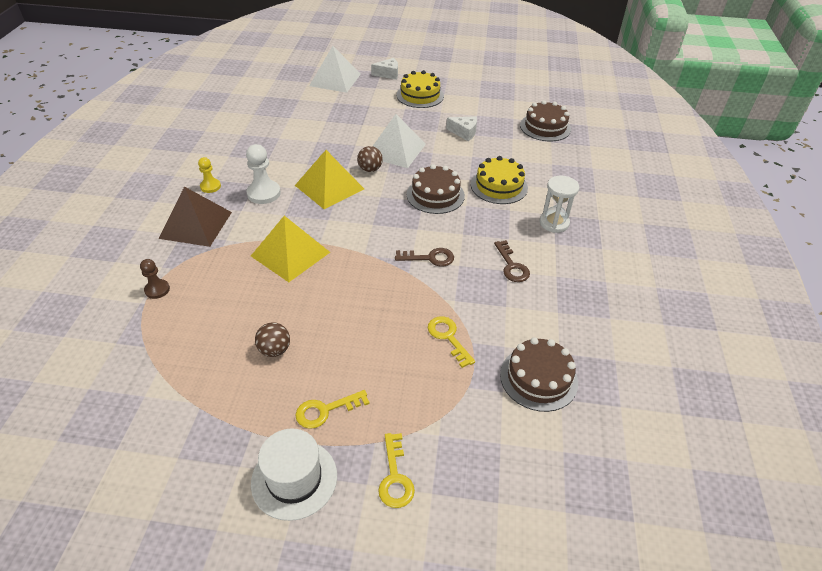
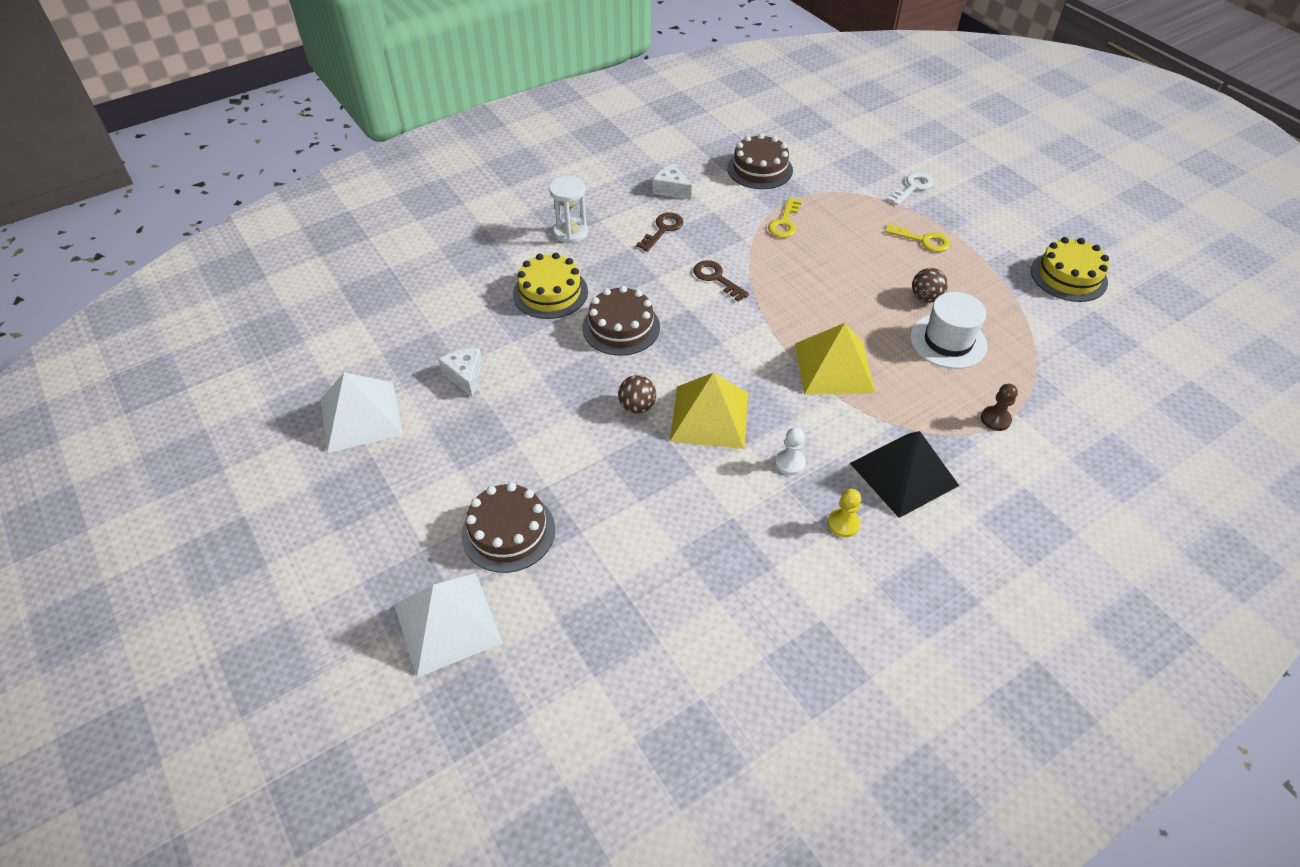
camera: 130 degrees left, 5 degrees up
(196, 225) = (903, 474): brown pyramid -> black pyramid
(264, 193) = (790, 463): white pawn -> white pawn, size x0.61
(294, 479) = (977, 223): white hat -> white hat (948, 341)
(388, 74) = (362, 565): white cheese -> white cheese (671, 189)
(395, 150) = (572, 411): white pyramid -> white pyramid (361, 416)
(395, 477) = (912, 187): yellow key -> white key
(420, 95) = (402, 478): yellow cake -> yellow cake (1068, 276)
(545, 127) = (379, 316): brown cake -> brown cake (508, 532)

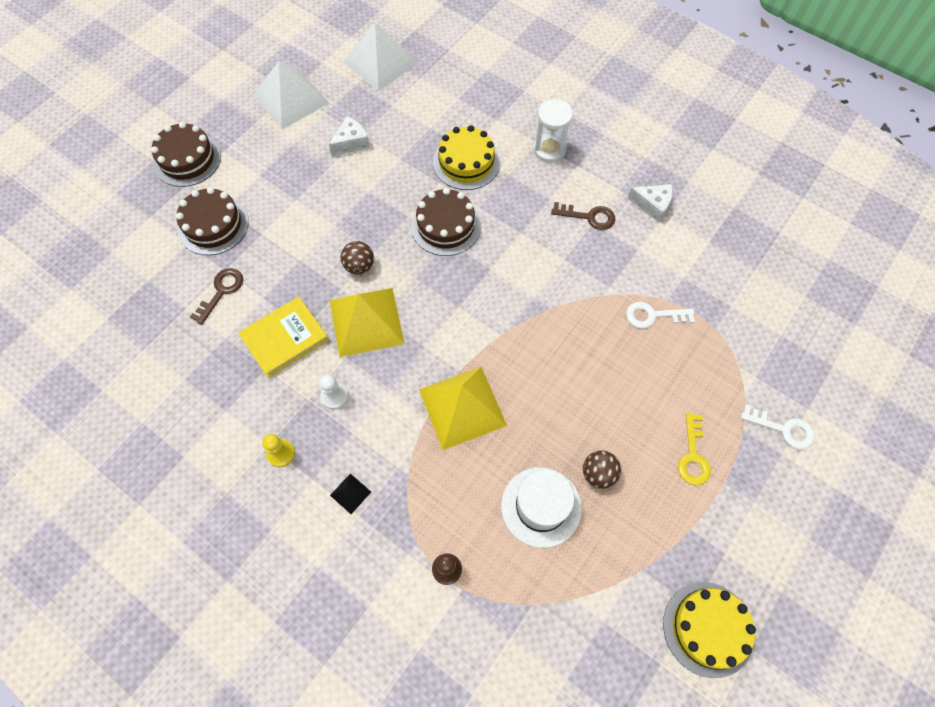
camera: 70 degrees right, 15 degrees up
(447, 623) = (131, 219): white pyramid -> white pyramid (380, 62)
(671, 189) = (652, 205): white cheese -> white cheese turned 90 degrees clockwise
(702, 491) = (285, 338): none -> yellow book
(716, 278) = (541, 279): brown key -> brown key (221, 291)
(759, 169) = (729, 271): brown cake -> brown cake (187, 159)
(784, 222) = (653, 316): yellow key -> white key
(903, 474) = (350, 493): black pyramid -> black pyramid, size x0.41

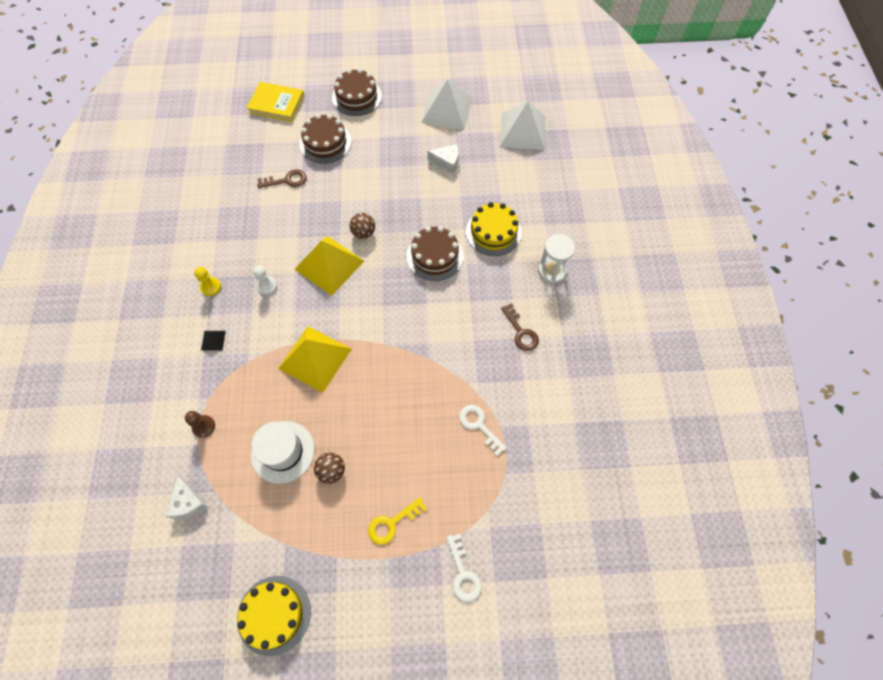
camera: 50 degrees right, 0 degrees up
(285, 338) = (283, 233): yellow book -> yellow book (276, 104)
(652, 205) = (569, 365): white cheese -> white cheese (188, 503)

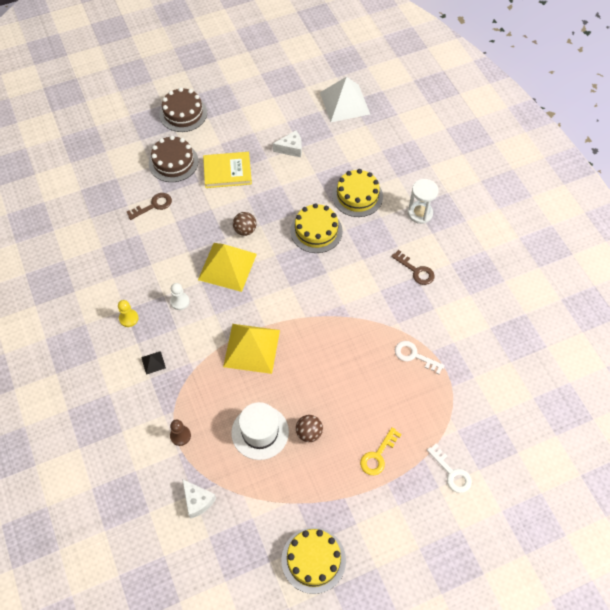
camera: 20 degrees left, 5 degrees down
(276, 104) = (111, 140): yellow book -> yellow book (227, 172)
(435, 256) = (316, 231): brown cake -> yellow cake
(447, 109) = (270, 102): white pyramid -> none

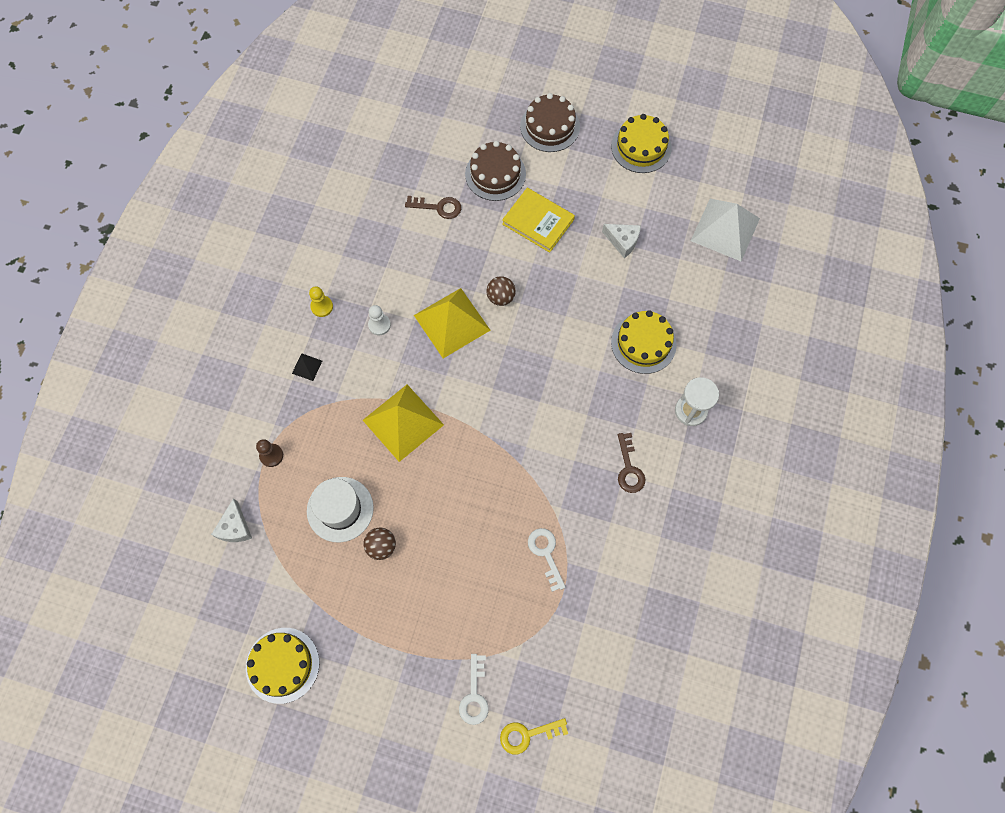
camera: 40 degrees right, 10 degrees up
(316, 231) = (568, 350): yellow cake -> yellow cake (641, 147)
(378, 455) = (422, 620): yellow key -> yellow key (527, 735)

